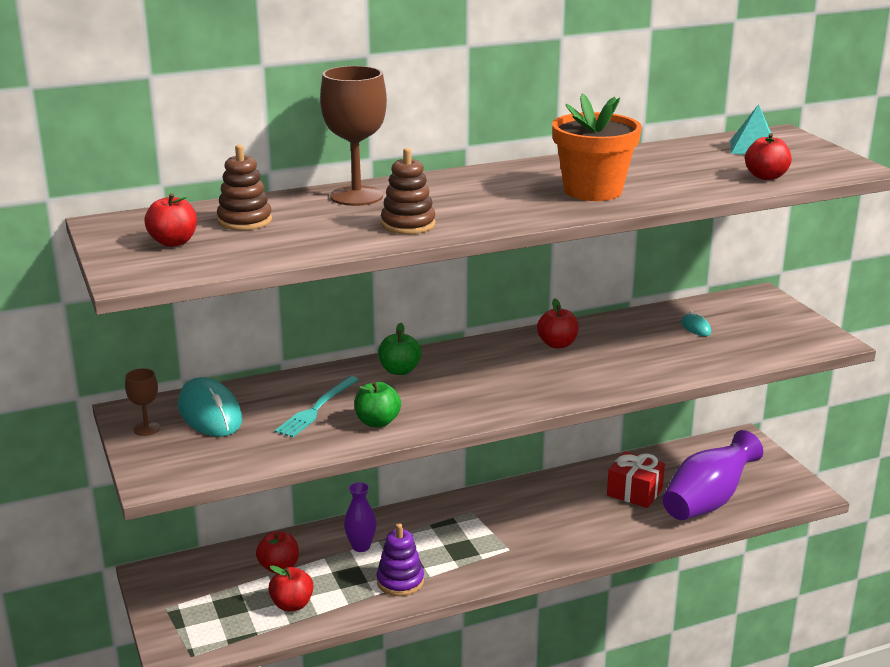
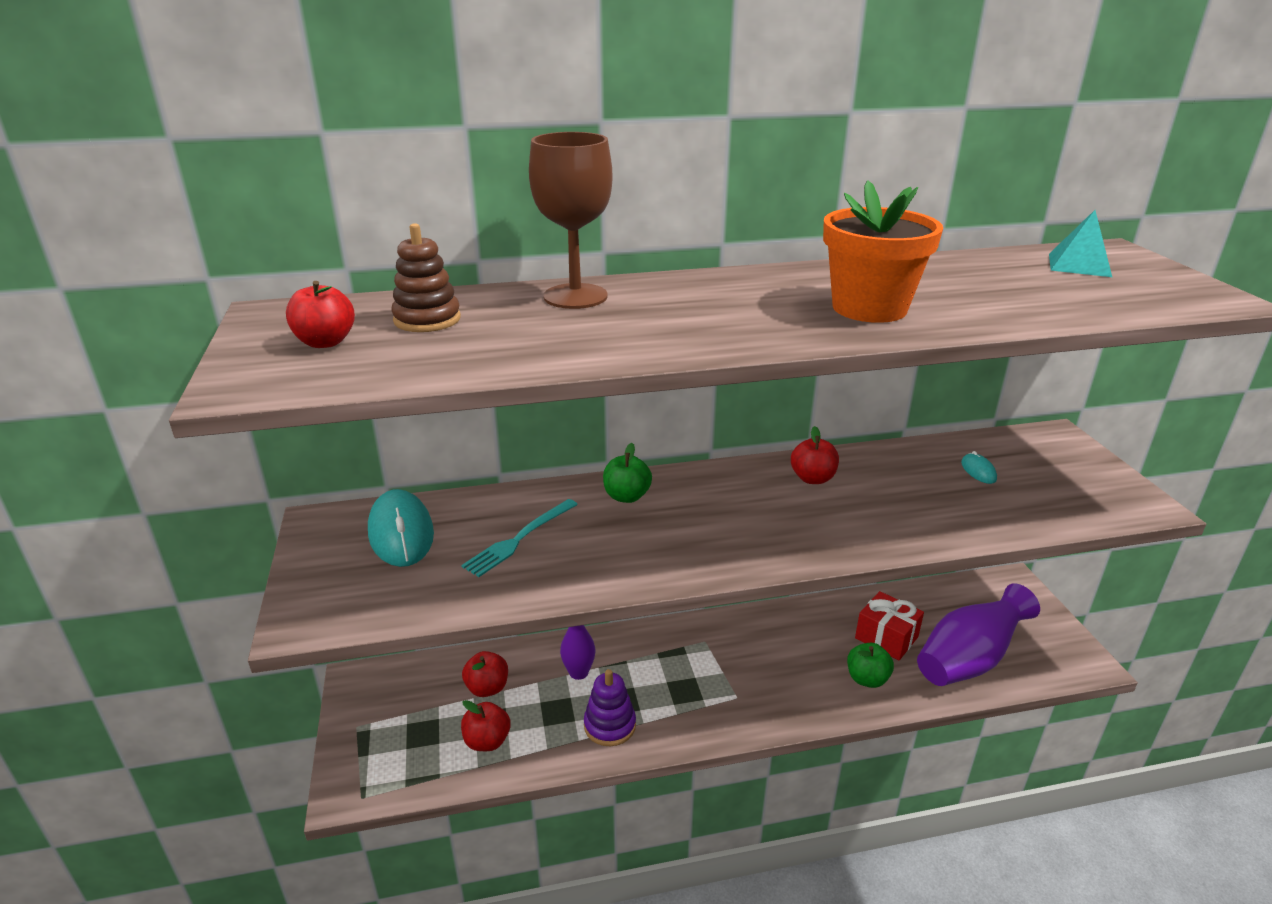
camera: 10 degrees right, 5 degrees up
(146, 429) = (325, 546): brown goblet -> none
(377, 422) = (582, 566): green apple -> green apple (867, 679)
(408, 224) = (621, 339): brown stacking toy -> none
(766, 176) = (1100, 303): red apple -> none

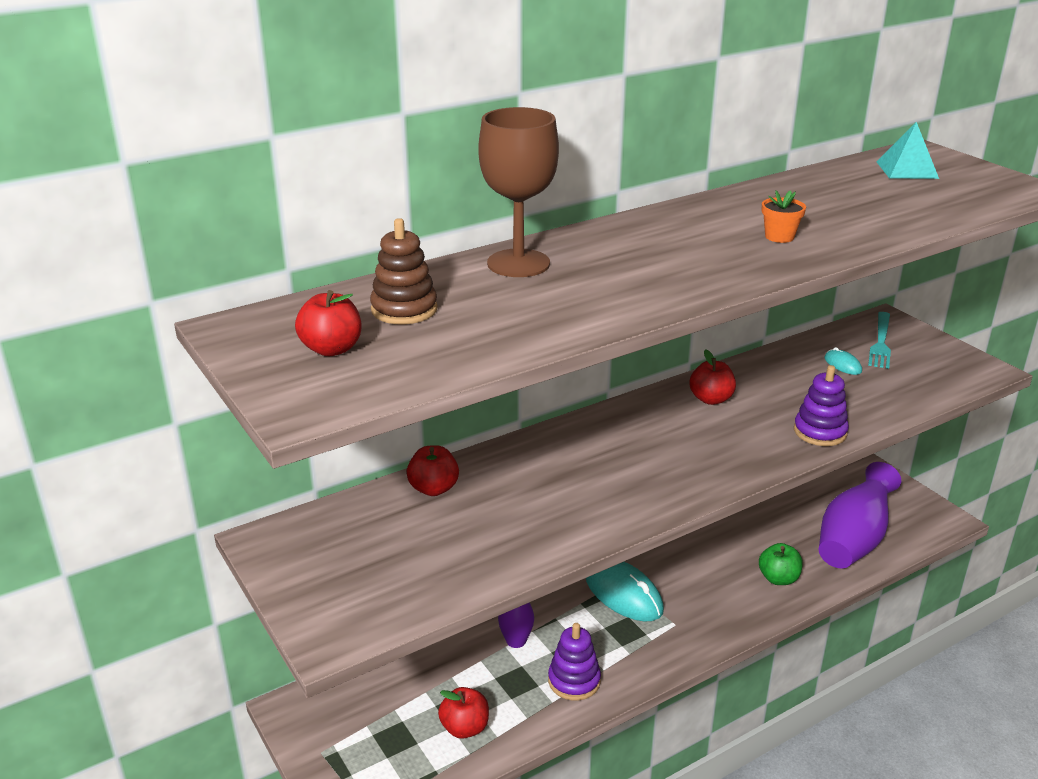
camera: 20 degrees left, 0 degrees up
(401, 533) = (362, 532): turquoise mouse -> turquoise mouse (623, 594)
(487, 688) = (434, 679): red apple -> red apple (433, 489)
(519, 539) = (484, 512): turquoise fork -> turquoise fork (880, 342)
(626, 496) = (556, 450): green apple -> none
(869, 308) = (779, 237): orange flower pot -> orange flower pot, size x0.43
(886, 637) = (777, 538): red gift -> none
(909, 533) = (820, 432): none -> purple stacking toy

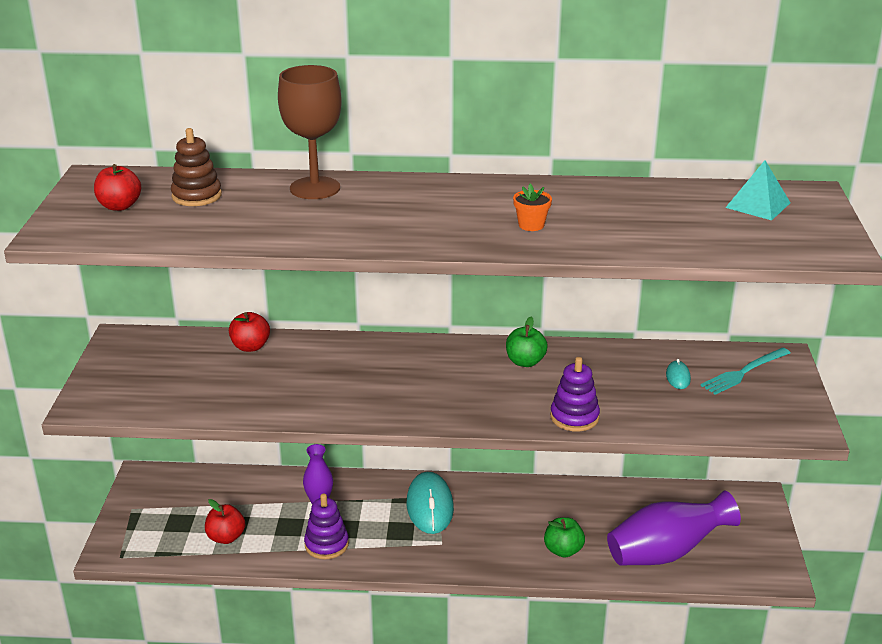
camera: 35 degrees right, 0 degrees up
(711, 399) = (525, 362): red apple -> green apple

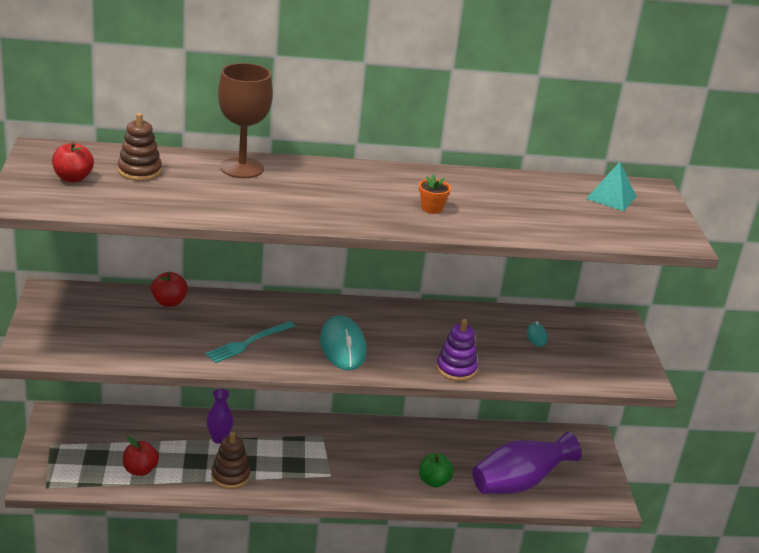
camera: 10 degrees left, 0 degrees up
(326, 544) = (230, 476): purple stacking toy -> brown stacking toy
(430, 506) = (316, 443): turquoise mouse -> turquoise mouse (342, 347)
(525, 362) = (409, 321): green apple -> none
(744, 372) = (589, 333): turquoise fork -> turquoise fork (248, 343)

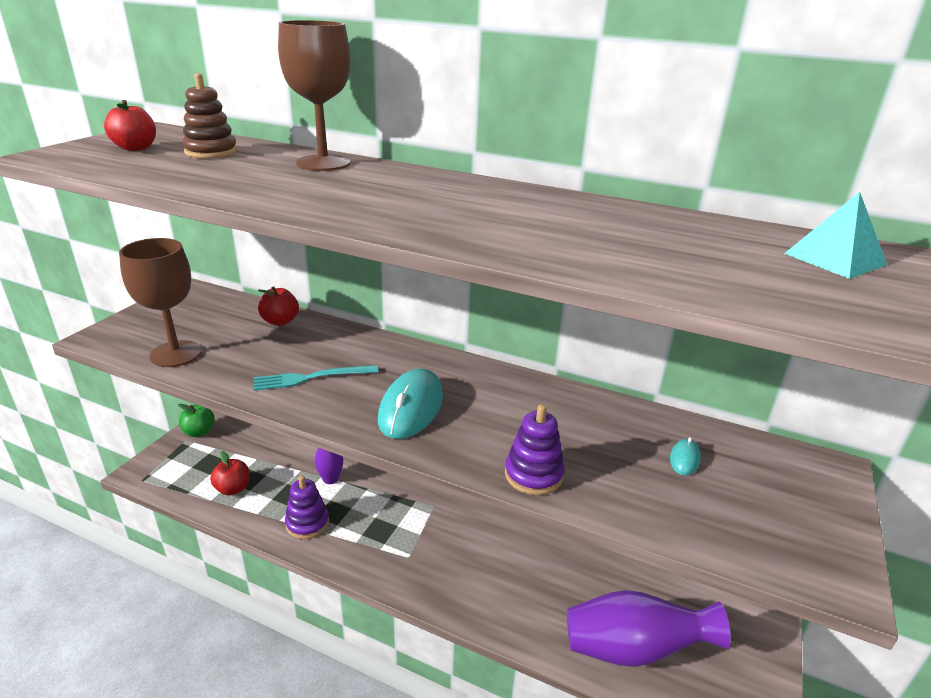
camera: 30 degrees right, 0 degrees up
(116, 350) = (176, 354): none -> brown goblet
(230, 476) = (307, 523): brown stacking toy -> purple stacking toy
(431, 208) = (509, 227): orange flower pot -> none
(434, 481) = (522, 606): green apple -> green apple (199, 432)

